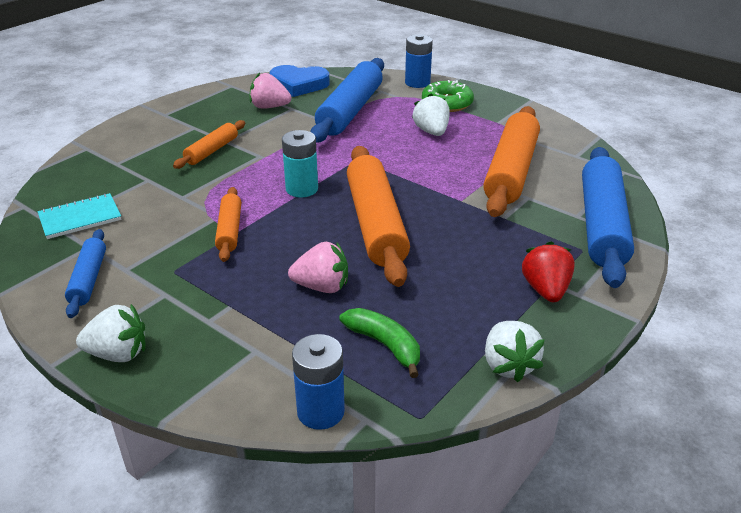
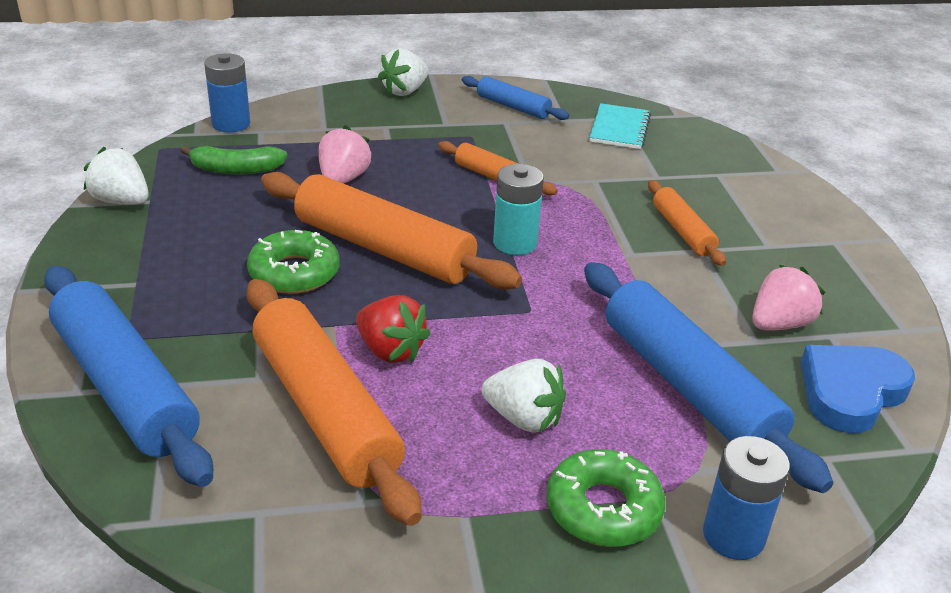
camera: 130 degrees right, 0 degrees up
(322, 287) = (343, 179): pink strawberry -> pink strawberry turned 150 degrees clockwise
(446, 237) = (294, 272): none -> green donut
(545, 290) = (137, 272): red strawberry -> red strawberry (390, 351)

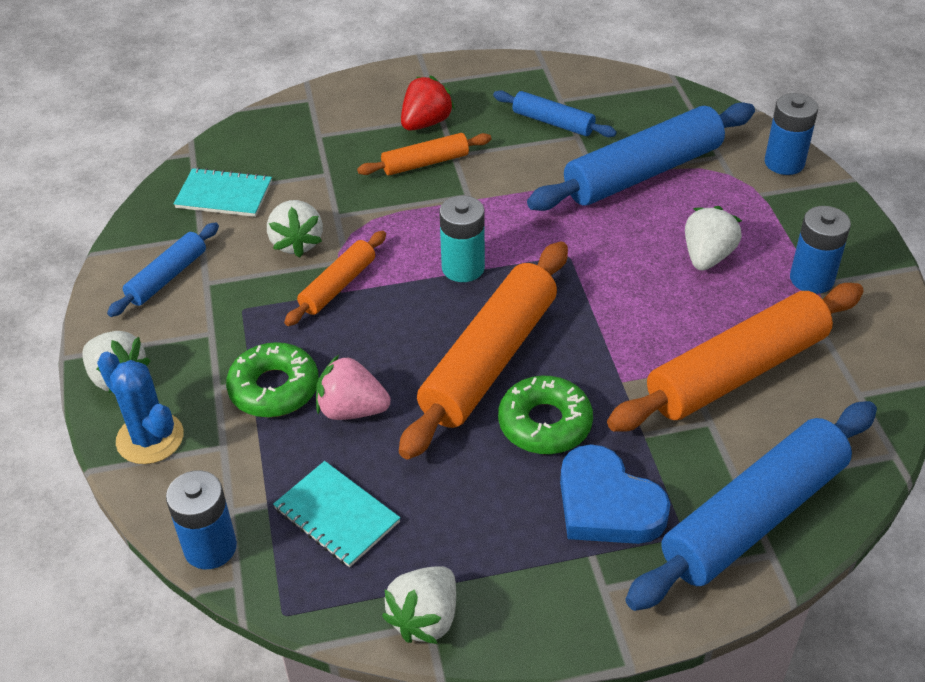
camera: 90 degrees left, 10 degrees up
(236, 170) = (337, 515): green banana -> turquoise notebook
(340, 103) = (150, 438): none -> blue cactus
(390, 351) = (648, 339): red strawberry -> red strawberry (426, 123)
(474, 511) = (811, 279): none -> blue battery
(554, 160) = (297, 243): none -> white strawberry
(603, 508) = (784, 217): green donut -> green donut (274, 388)
(779, 324) = (553, 122): pink strawberry -> blue rolling pin
(850, 392) = (625, 99): blue heart -> blue heart (607, 504)

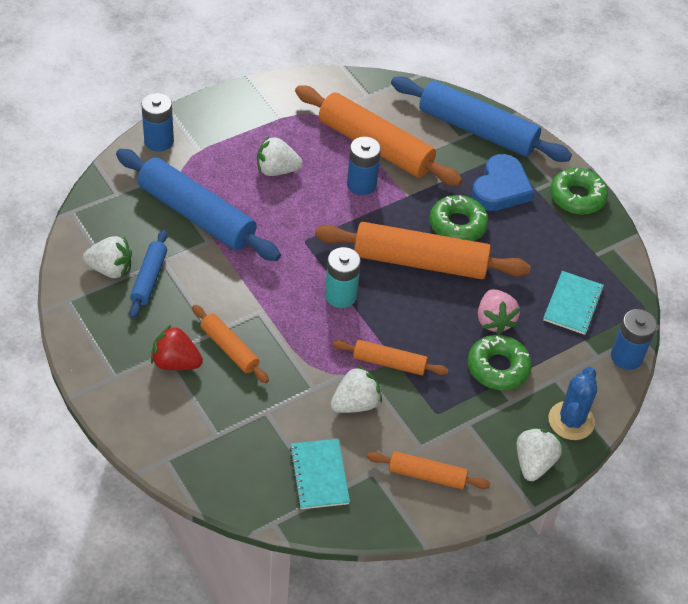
camera: 115 degrees left, 5 degrees up
(167, 277) = (427, 475): blue rolling pin -> orange rolling pin
(425, 618) = (612, 248): white strawberry -> white strawberry (110, 269)
(557, 611) = (577, 197): none -> green donut
(811, 279) = (278, 120): blue battery -> blue battery (361, 184)

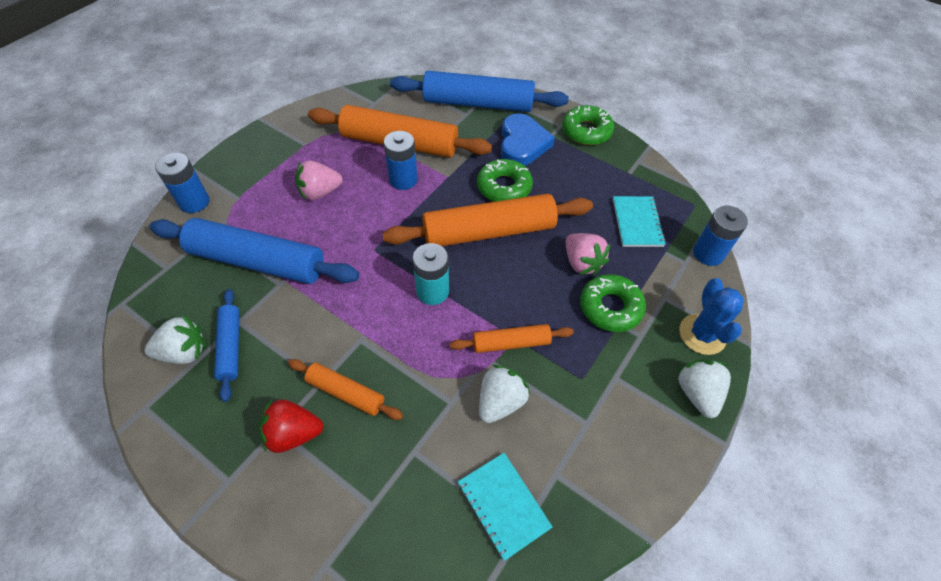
camera: 20 degrees left, 5 degrees up
(276, 170) = (320, 192): white strawberry -> pink strawberry
(427, 475) = (609, 454): orange rolling pin -> none

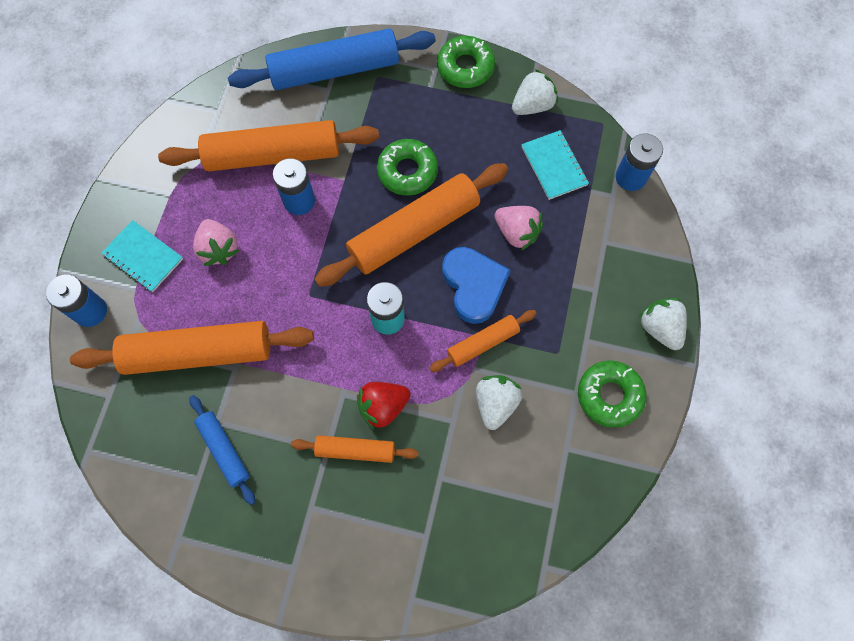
camera: 20 degrees left, 15 degrees up
(184, 352) = (182, 473): white strawberry -> white strawberry (532, 105)
(257, 261) = (199, 353): blue rolling pin -> orange rolling pin
(293, 433) = (328, 505): red strawberry -> red strawberry (383, 406)
(320, 192) = (219, 249): pink strawberry -> pink strawberry turned 75 degrees counterclockwise
(503, 505) = (533, 491): turquoise notebook -> turquoise notebook (143, 257)
(522, 144) = (405, 109): blue heart -> blue heart (473, 286)
(610, 307) = (559, 271): green donut -> green donut (609, 395)
(702, 334) = (648, 267): blue cactus -> none

